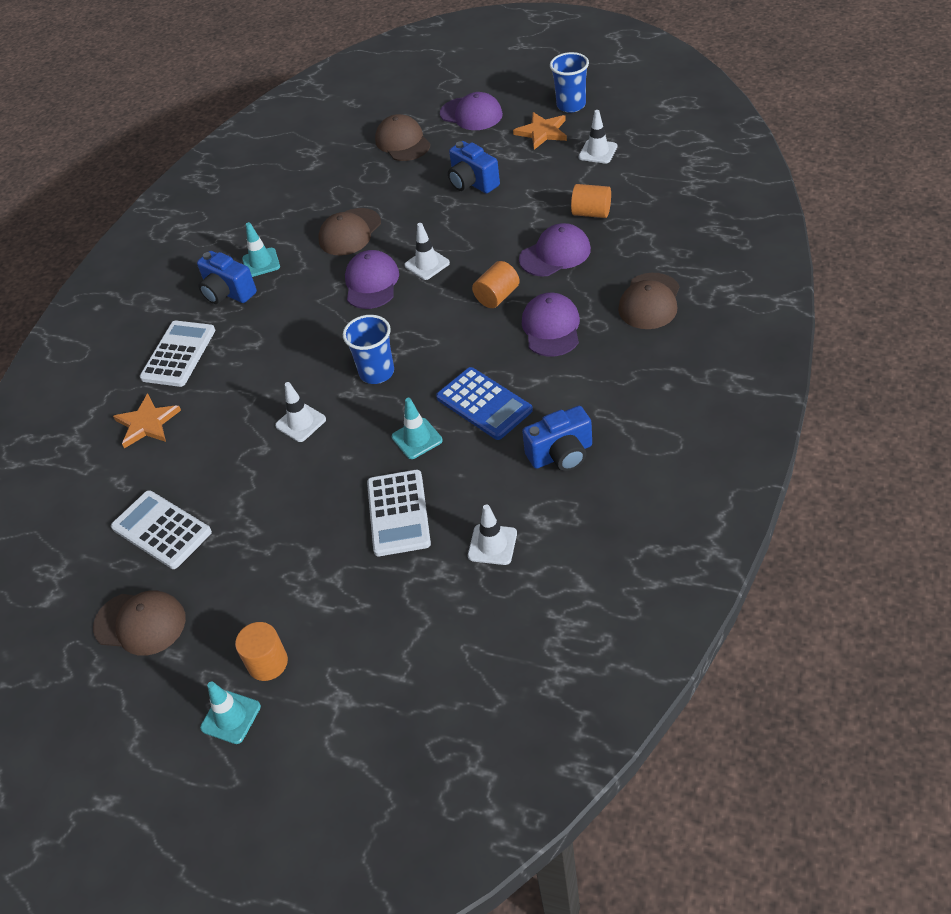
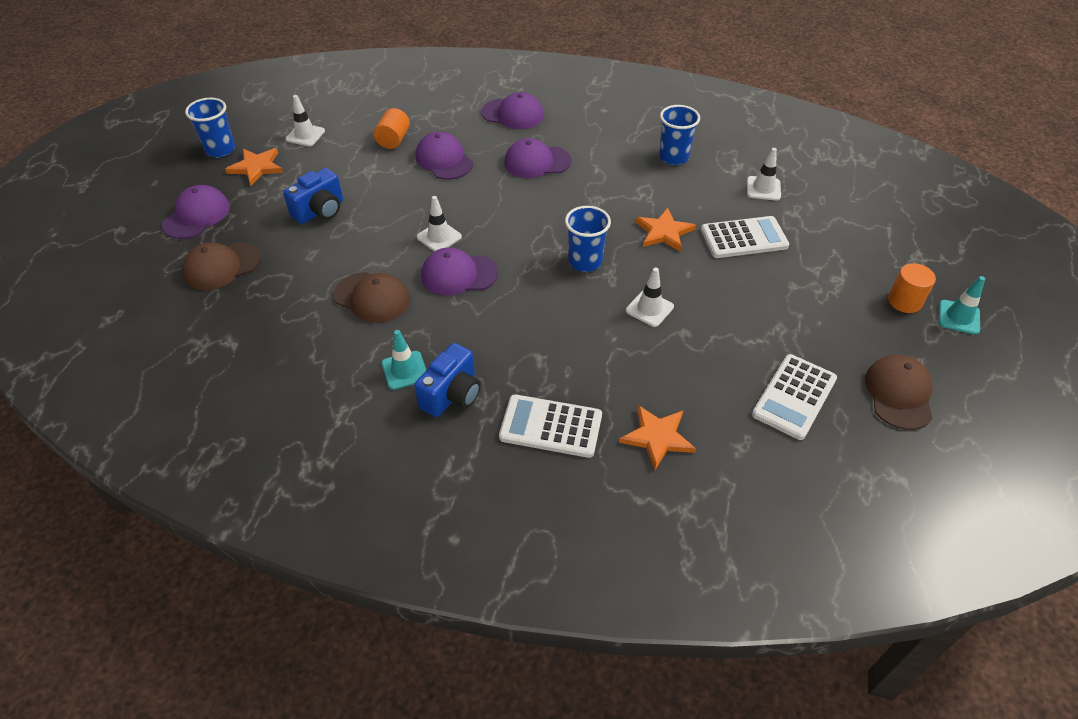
camera: 100 degrees left, 0 degrees up
(417, 438) = (664, 232): turquoise traffic cone -> orange star
(484, 404) = (623, 196): blue calculator -> none
(497, 296) = (493, 191): orange cylinder -> none
(561, 454) = (673, 157): blue camera -> blue cup
(649, 301) = (513, 114): brown cap -> purple cap

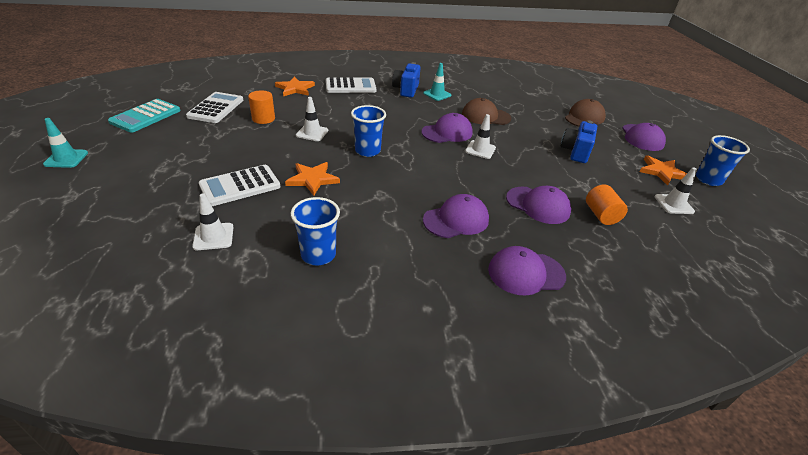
camera: 155 degrees right, 10 degrees down
(898, 394) = (145, 116): brown cap -> turquoise calculator
(904, 301) = (108, 162): orange cylinder -> orange cylinder (263, 119)

